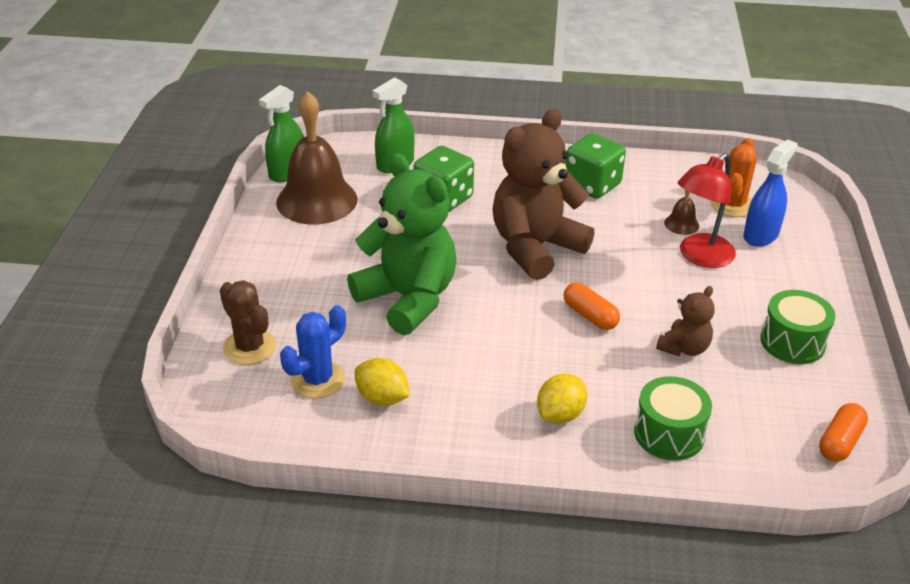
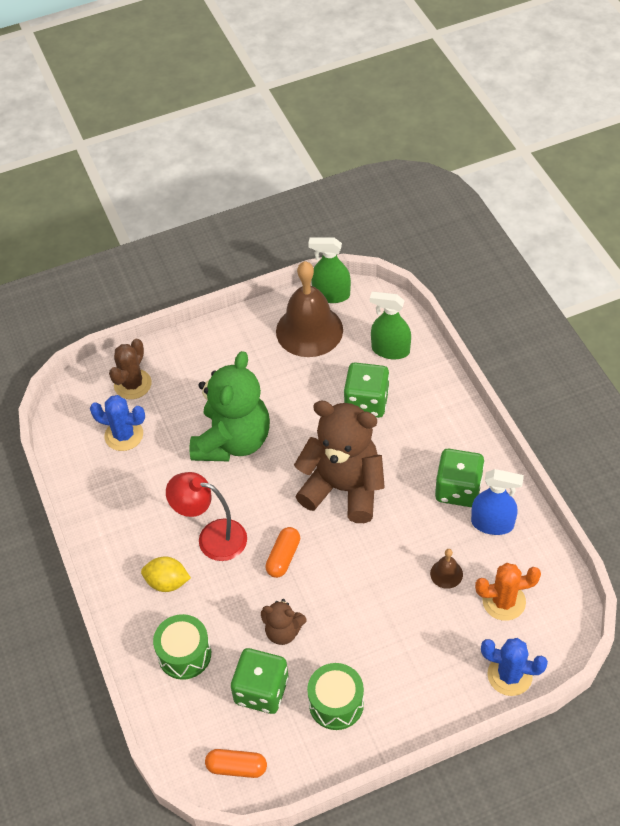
camera: 65 degrees right, 15 degrees up
(382, 398) = (127, 477): yellow lemon -> none
(700, 257) = (408, 603): red lamp -> red lamp (212, 537)
(750, 389) = (261, 690): none -> green dice
(760, 235) = (471, 637): blue spray bottle -> blue spray bottle (492, 523)
(813, 229) = (509, 675): none -> blue cactus

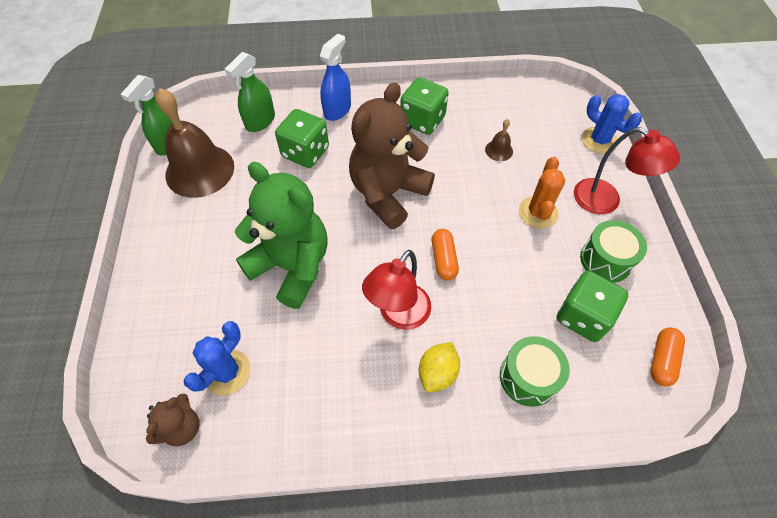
camera: 75 degrees left, 5 degrees up
(132, 384) = (162, 345): brown cactus -> none
(283, 557) = (443, 259): orange capsule -> orange capsule turned 45 degrees clockwise
(283, 631) = (523, 281): brown teddy bear -> brown teddy bear (182, 427)
(416, 694) = (605, 201): none -> red lamp
(492, 523) = (462, 110): blue spray bottle -> blue spray bottle (337, 110)
(504, 601) = (534, 124): orange cactus -> orange cactus (538, 212)
(509, 675) = (599, 140): blue cactus -> blue cactus turned 75 degrees counterclockwise

